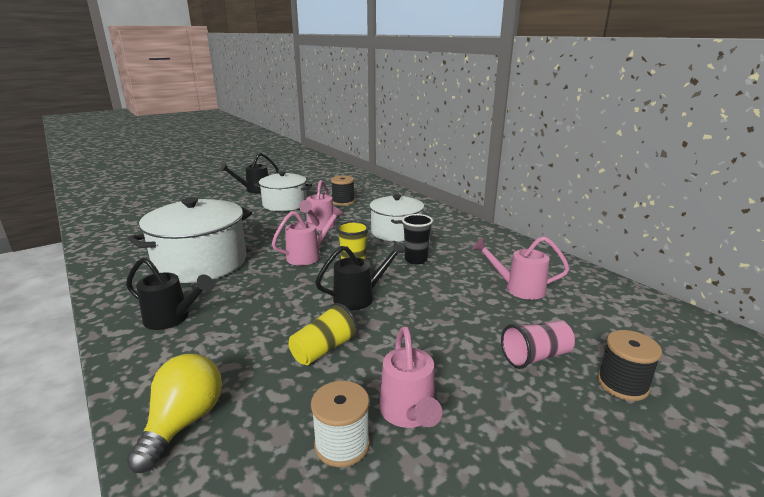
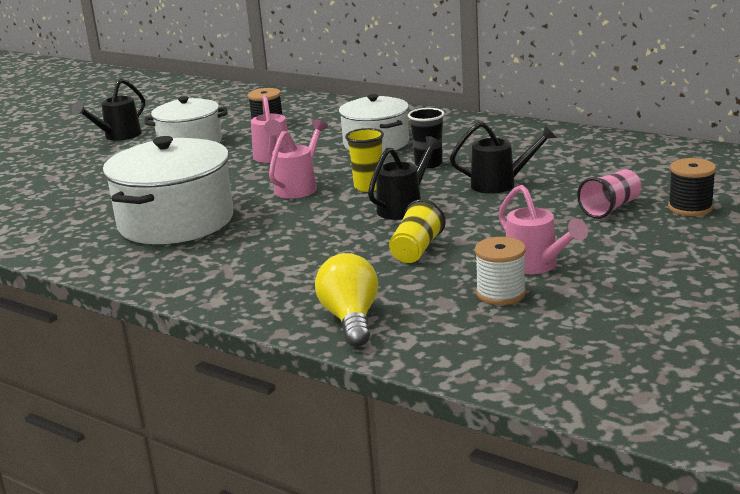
camera: 20 degrees left, 0 degrees up
(172, 318) = (223, 269): black watering can -> black watering can (500, 184)
(519, 288) = (557, 164): pink watering can -> none

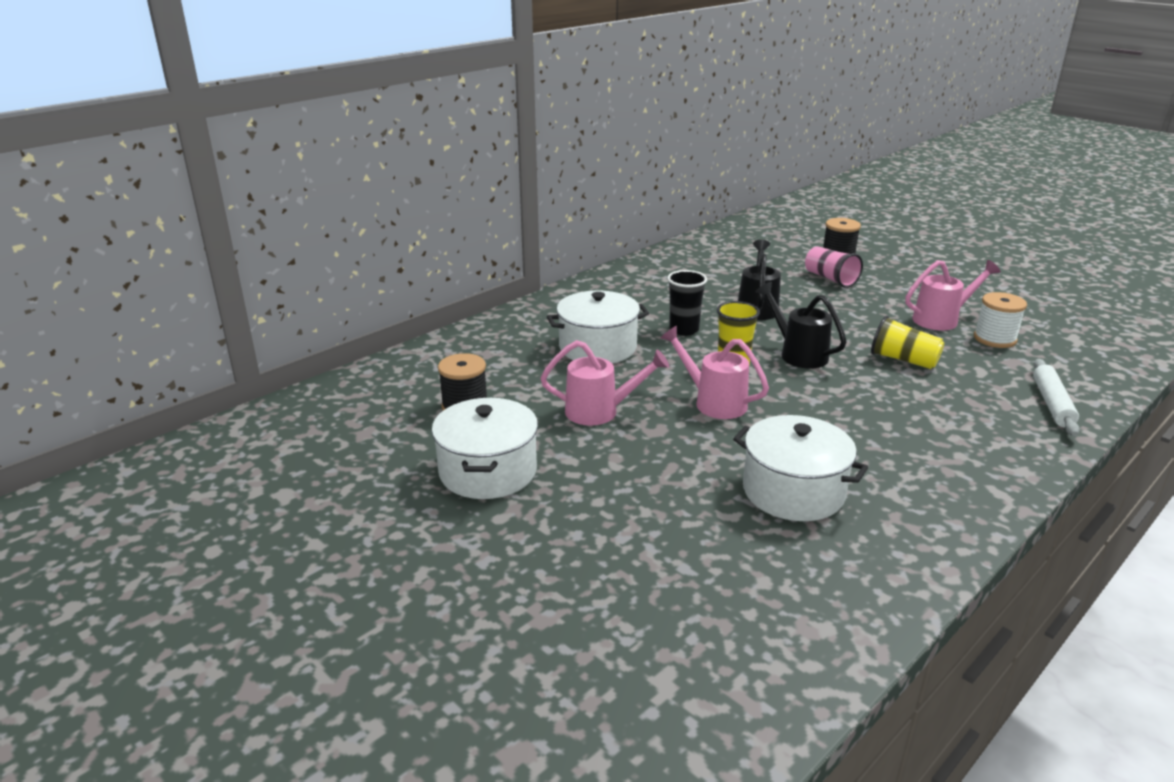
camera: 80 degrees left, 5 degrees up
(118, 136) = (382, 542): black watering can -> none
(176, 221) = (793, 491): white pot -> white pot, size x0.66
(351, 319) = (1052, 403): yellow light bulb -> white rolling pin

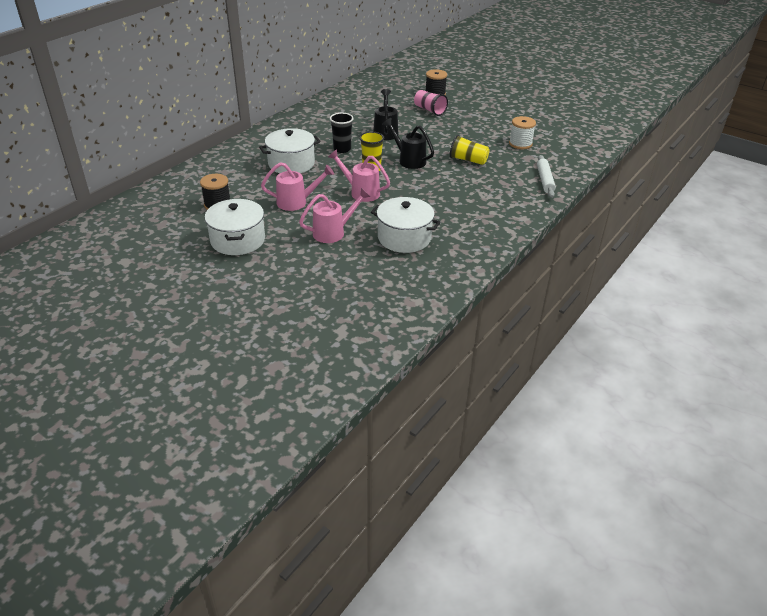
camera: 10 degrees left, 10 degrees up
(941, 319) = (492, 133): pink watering can -> pink watering can (333, 232)

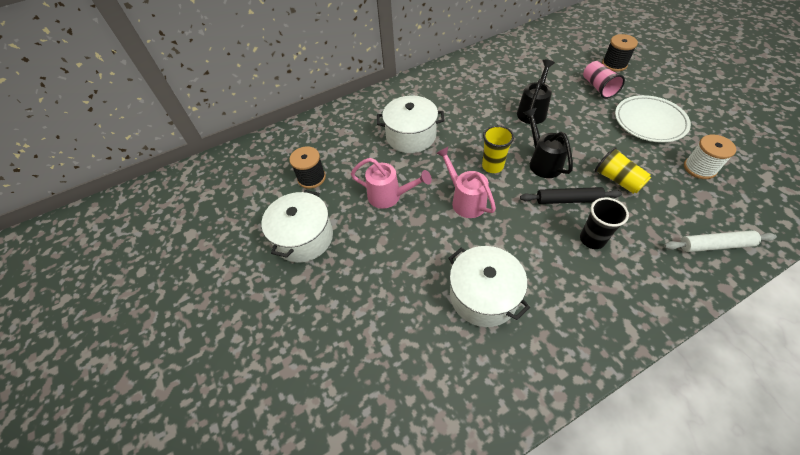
camera: 30 degrees right, 15 degrees up
(333, 232) = (405, 258): pink watering can -> none
(342, 149) = (473, 127): black cup -> black cup (592, 239)
(438, 177) = (568, 200): none -> black rolling pin
(476, 124) = (649, 122): none -> white plate
(545, 180) = (715, 245): white rolling pin -> white rolling pin turned 60 degrees clockwise

